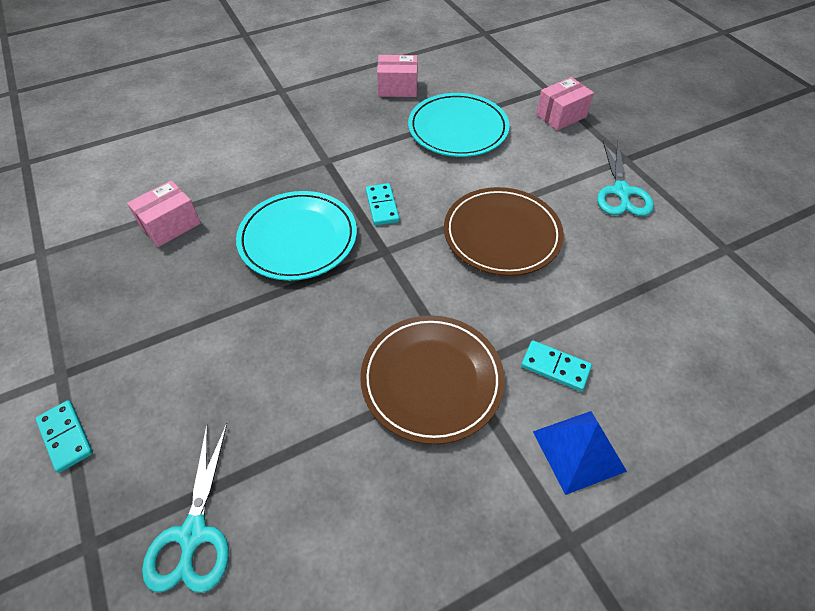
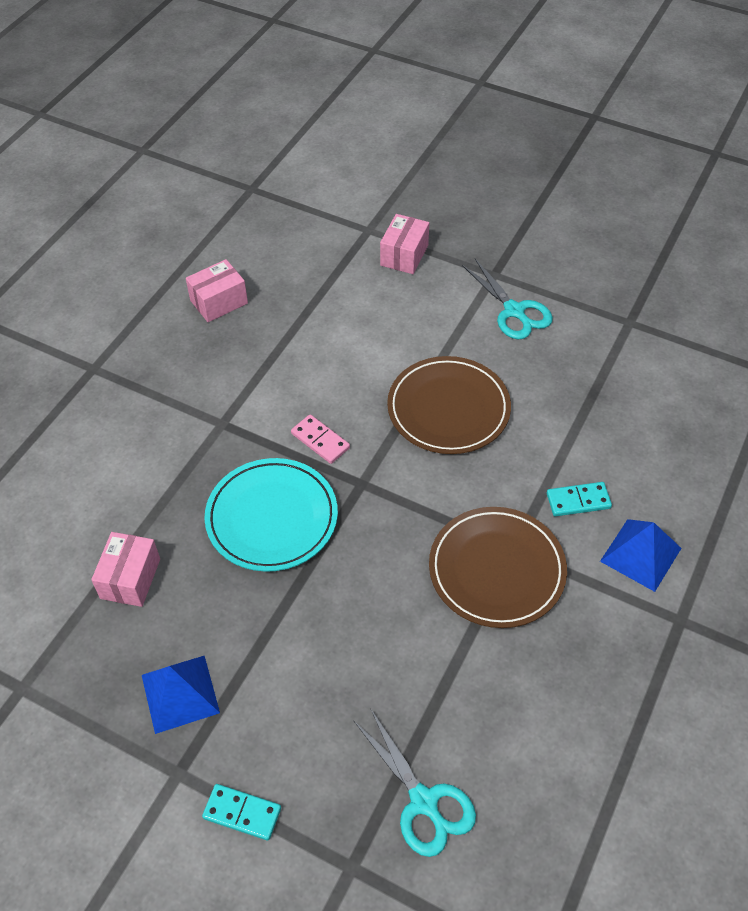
camera: 35 degrees left, 0 degrees up
(120, 320) = (180, 693): none -> blue pyramid
(382, 206) = (320, 440): turquoise domino -> pink domino
(458, 129) = (320, 320): turquoise plate -> none

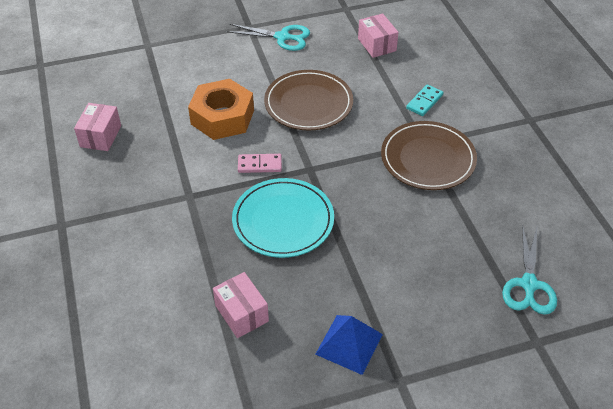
camera: 45 degrees left, 5 degrees down
(242, 813) = (456, 368): turquoise domino -> none
(346, 361) = (222, 117): none -> orange nut
(404, 255) = (186, 46): pink box -> pink box (377, 45)
(423, 801) = (529, 284): turquoise scissors -> turquoise scissors turned 90 degrees clockwise
(641, 554) = (480, 105): blue pyramid -> none

